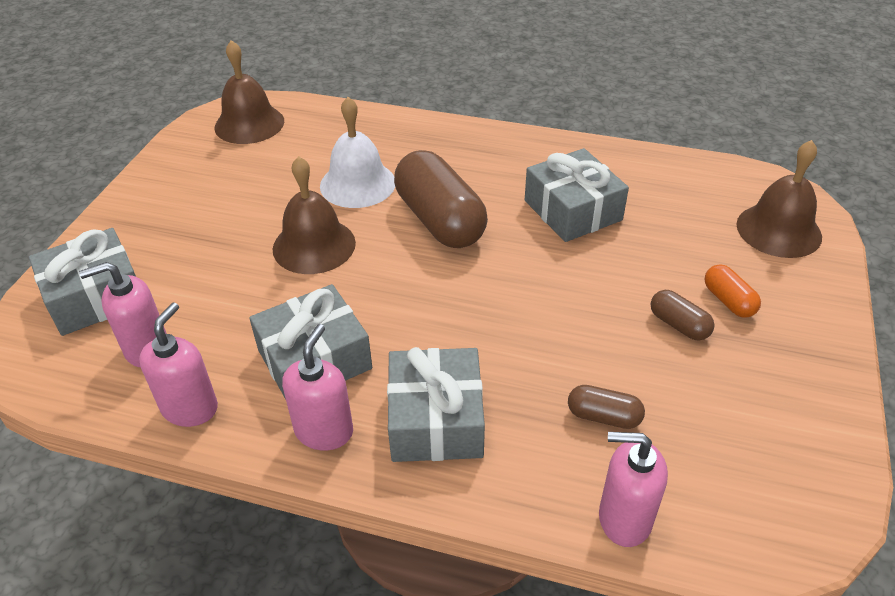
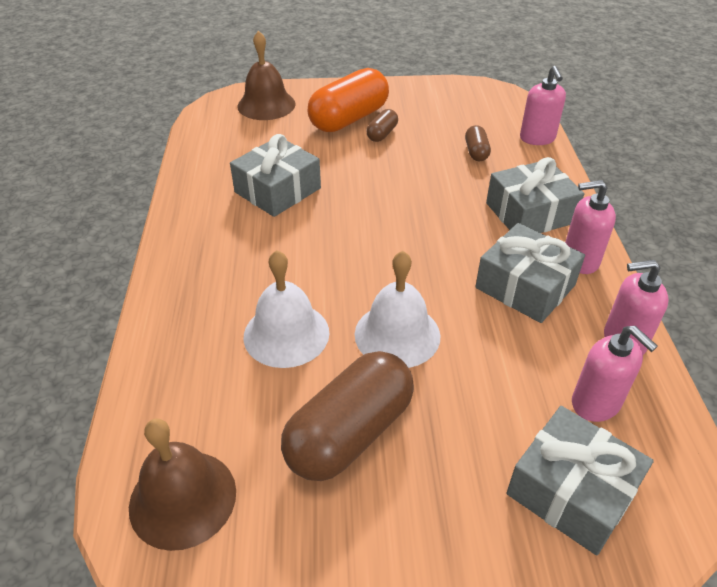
camera: 110 degrees left, 0 degrees up
(314, 245) = (397, 334): brown bell -> white bell
(440, 220) = (322, 260): brown capsule -> brown capsule (349, 433)
(728, 301) = (349, 119): orange capsule -> orange capsule, size x2.16

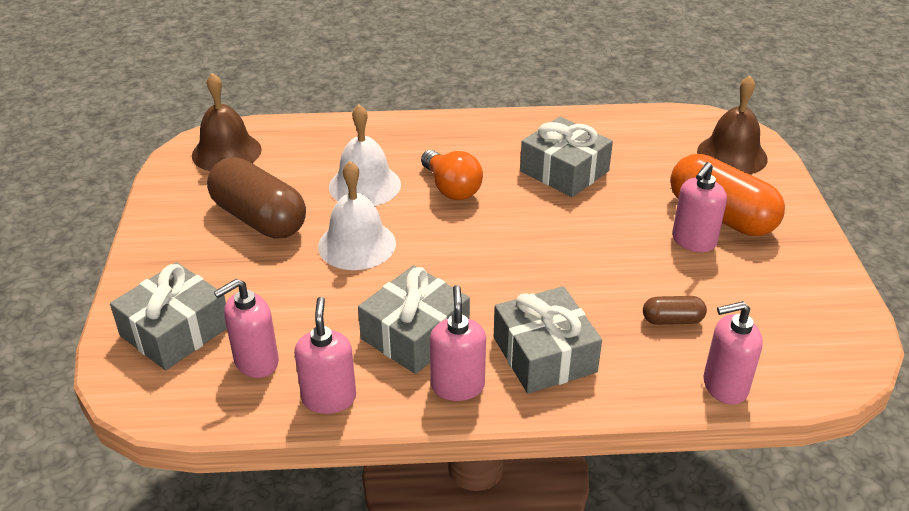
camera: 90 degrees right, 5 degrees down
(299, 264) = (451, 188): none -> orange light bulb
(382, 134) = (693, 241): brown capsule -> pink soap dispenser

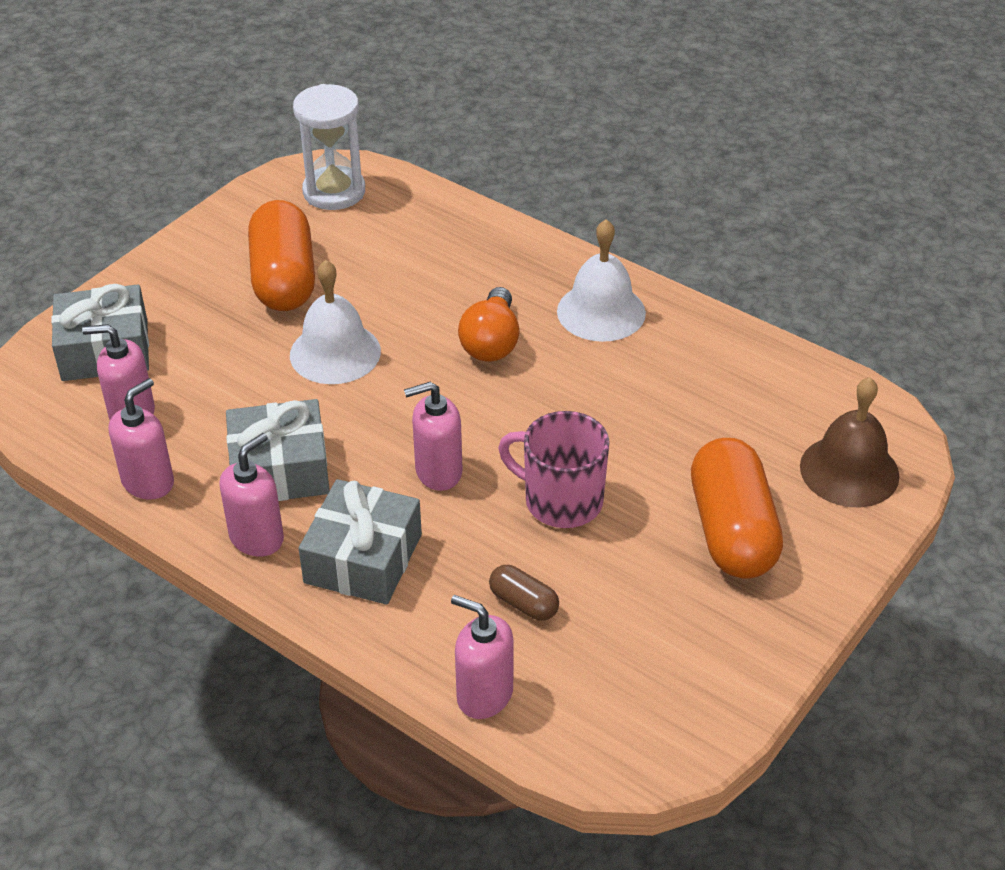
camera: 40 degrees right, 5 degrees up
(226, 152) = (334, 192): brown bell -> white hourglass
(259, 218) = (284, 279): brown capsule -> orange capsule
(365, 185) = (414, 294): white bell -> white bell (601, 312)
(564, 171) = (630, 386): grey gift -> none
(613, 252) = (561, 501): none -> pink mug
(693, 241) = (660, 540): pink soap dispenser -> pink soap dispenser (438, 472)

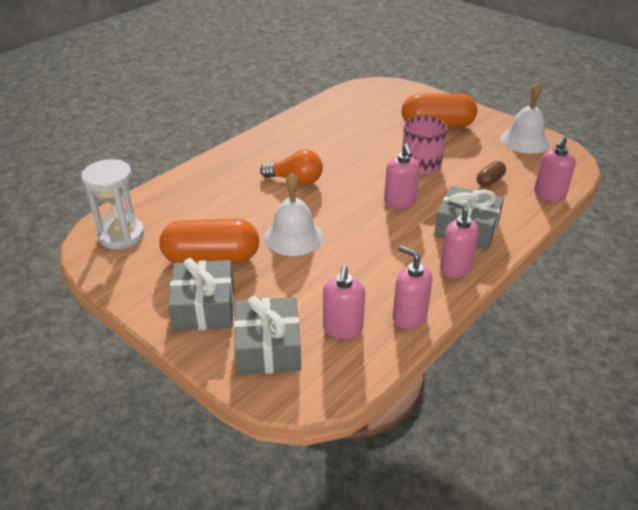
camera: 85 degrees left, 5 degrees down
(280, 469) = (397, 259): grey gift -> grey gift (204, 307)
(601, 312) = (278, 146): white bell -> white bell (524, 140)
(849, 471) = (399, 97): brown bell -> none

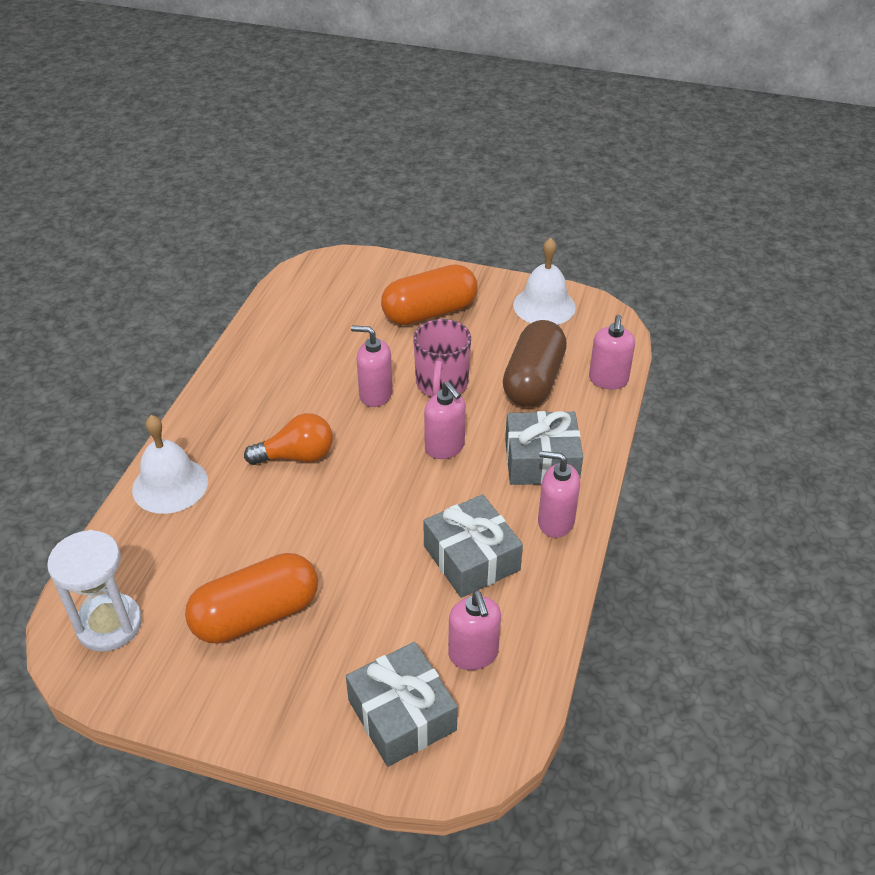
camera: 25 degrees left, 5 degrees up
(204, 307) = (290, 690): grey gift -> grey gift (471, 558)
(293, 237) = (343, 544): white bell -> white bell (170, 485)
(409, 317) = (539, 609): pink soap dispenser -> pink soap dispenser (375, 394)
(490, 181) = (533, 380): brown capsule -> brown capsule, size x2.16

